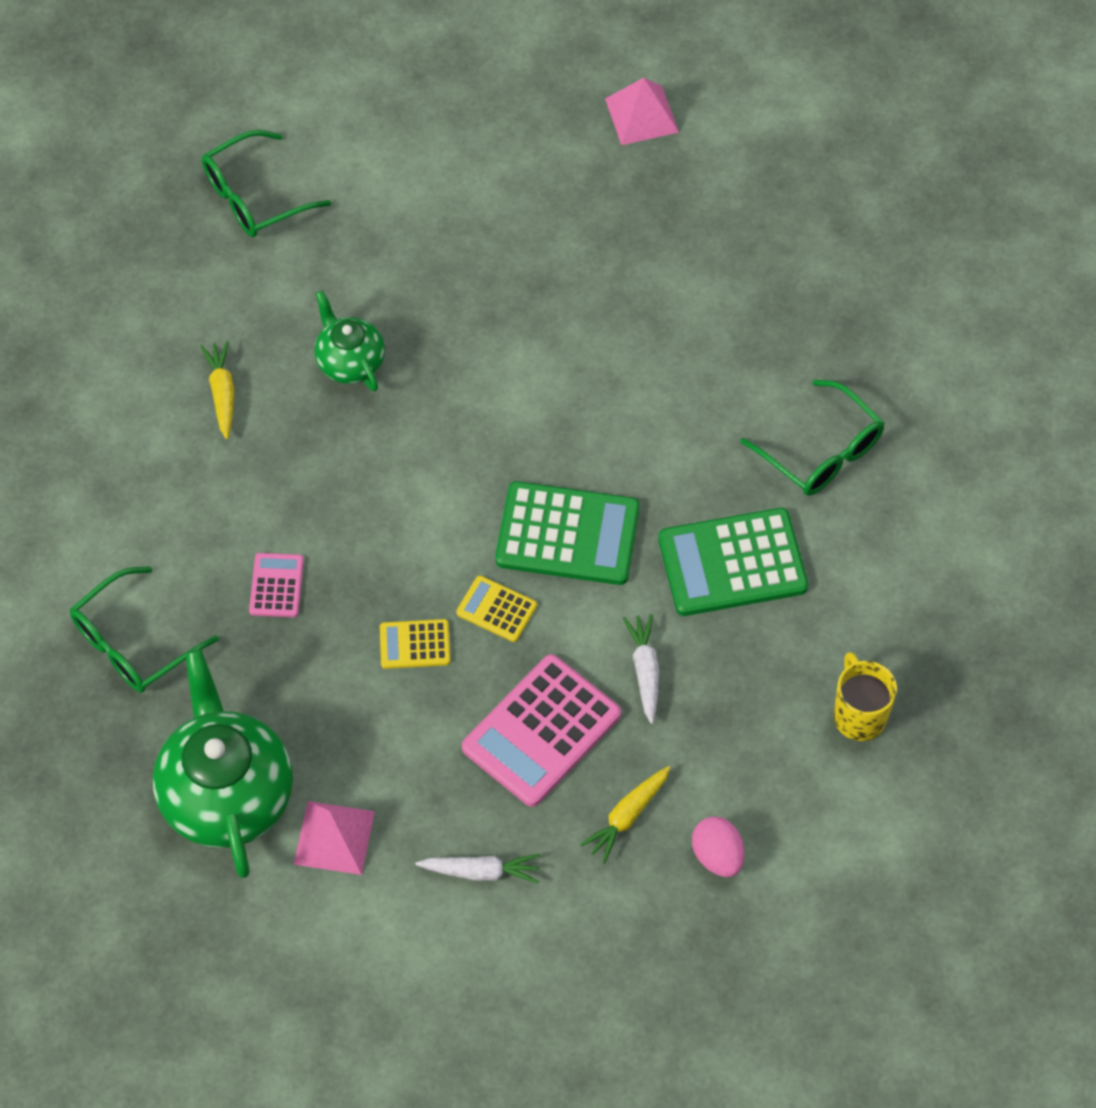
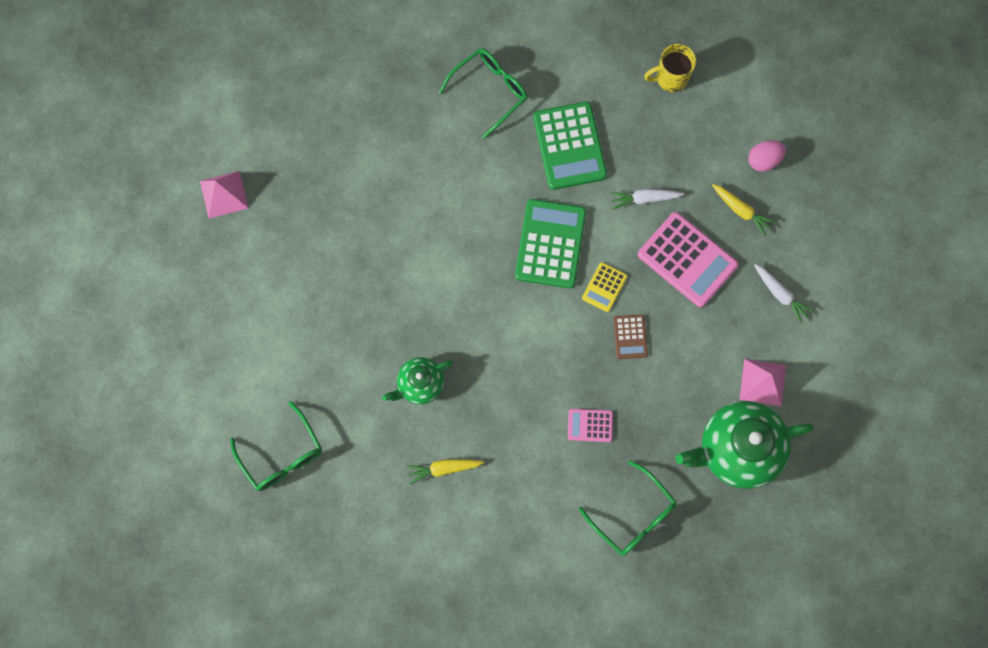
camera: 90 degrees left, 15 degrees up
(415, 644) = (630, 337): yellow calculator -> brown calculator
(481, 871) = (780, 294): white carrot -> white carrot turned 135 degrees clockwise

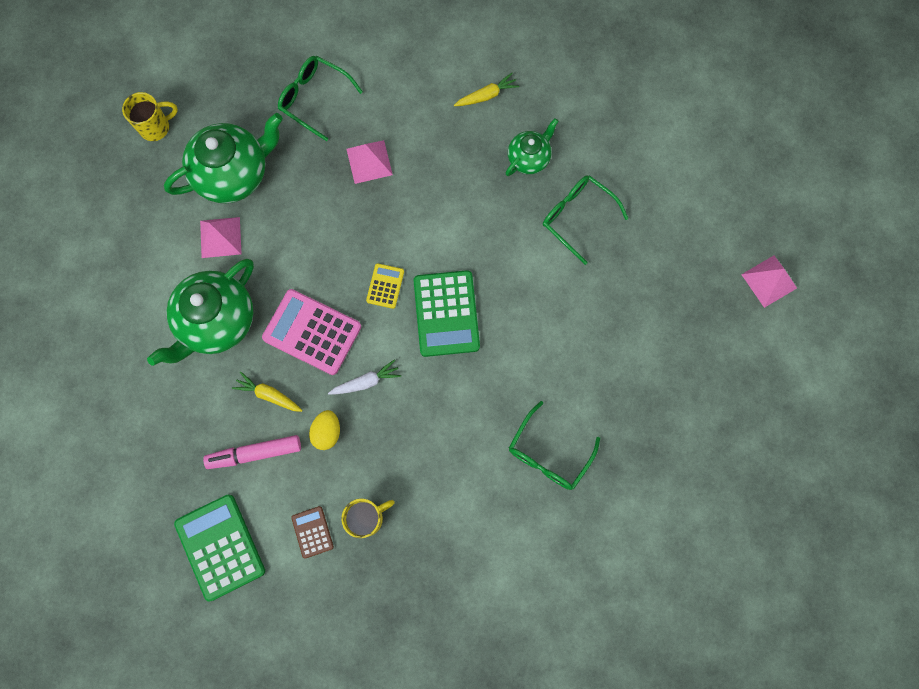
camera: 165 degrees right, 0 degrees up
(282, 455) = (627, 72): green glasses -> green glasses (577, 217)
(569, 146) = (453, 416): green calculator -> green calculator (220, 547)
(590, 425) = (369, 161): pink calculator -> pink pyramid
(630, 337) = (350, 247): brown calculator -> brown calculator (312, 532)
(692, 162) = (327, 432): none -> yellow egg
(763, 160) = (255, 453): pink egg -> pink marker
(780, 294) = (216, 322): white carrot -> green teapot
(814, 527) = (156, 127): none -> yellow mug

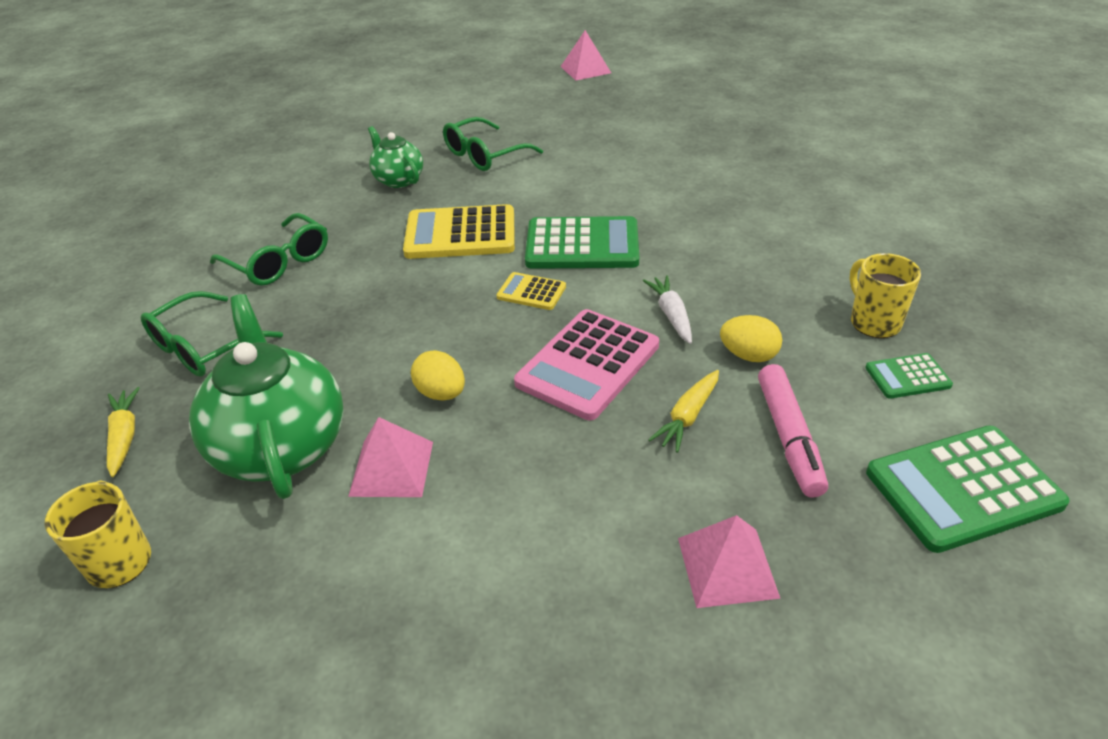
camera: 80 degrees left, 35 degrees down
(216, 322) = (549, 479): green teapot -> none
(281, 249) = (441, 393): none -> yellow egg
(312, 532) = (907, 377): brown calculator -> green calculator
(369, 161) = (338, 298): pink pyramid -> pink pyramid (727, 567)
(454, 223) = (460, 234): none -> yellow calculator
(487, 95) = (299, 203): yellow carrot -> yellow carrot (124, 436)
(548, 454) = (766, 185): green glasses -> green glasses (279, 262)

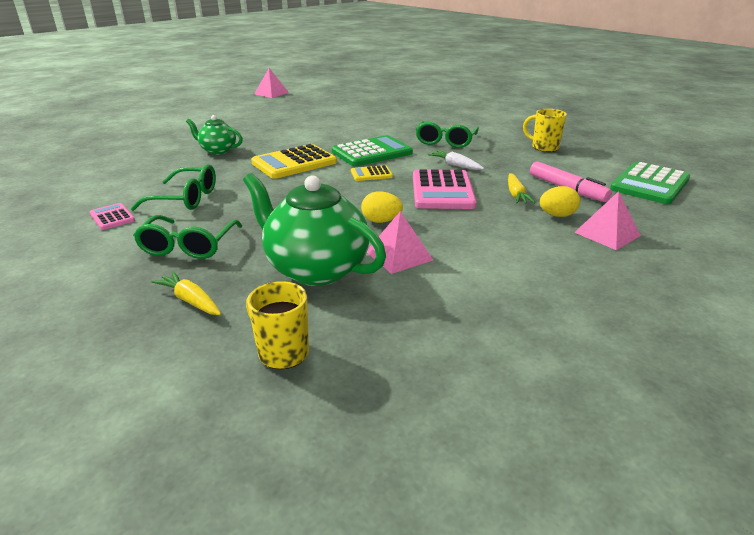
camera: 35 degrees left, 10 degrees down
(185, 267) = (112, 217): none -> pink calculator
(484, 155) = (260, 132): green glasses -> green glasses (445, 141)
(748, 355) = (510, 169): yellow egg -> yellow egg (557, 215)
(907, 377) = (581, 159): green calculator -> none

